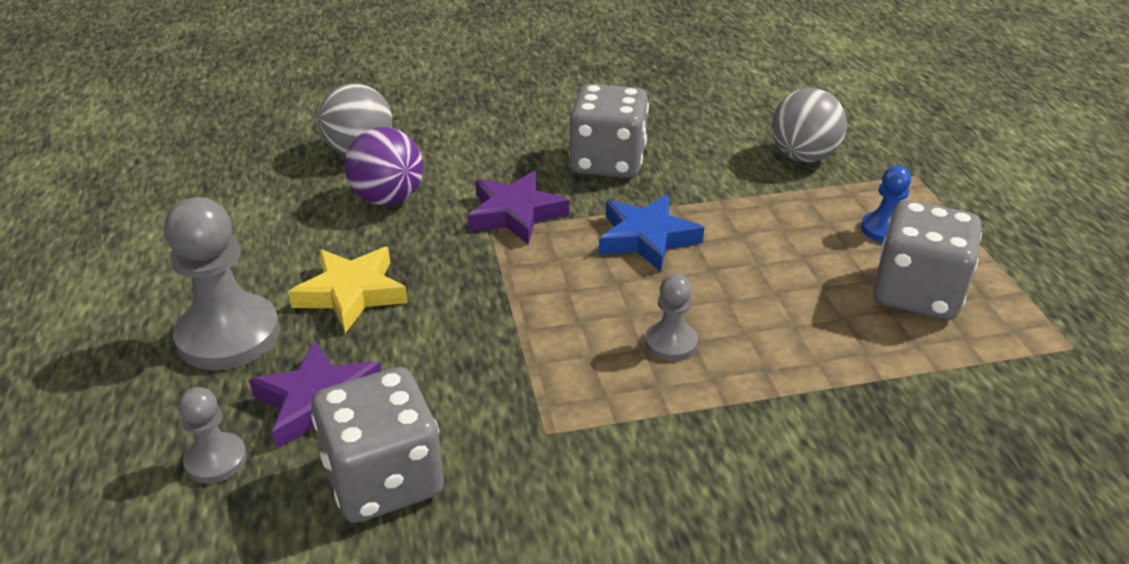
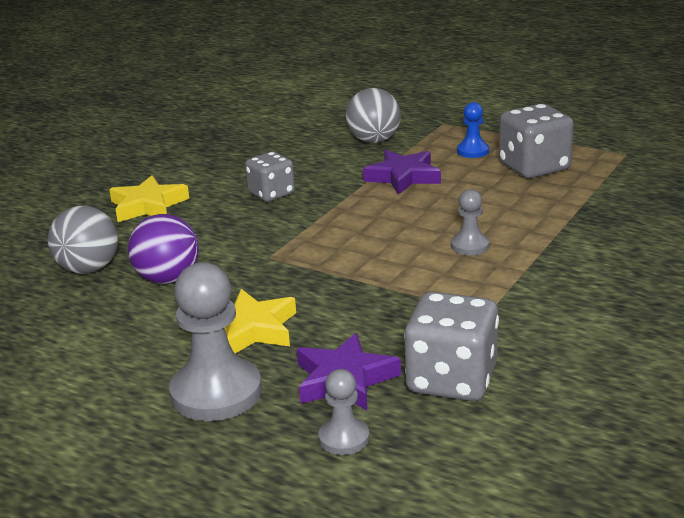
camera: 45 degrees left, 10 degrees down
(499, 115) = (148, 206): none -> yellow star
(515, 213) = (269, 242): purple star -> purple star (403, 177)
(607, 162) = (271, 194): grey dice -> grey dice, size x0.65
(646, 238) = (367, 214): blue star -> none

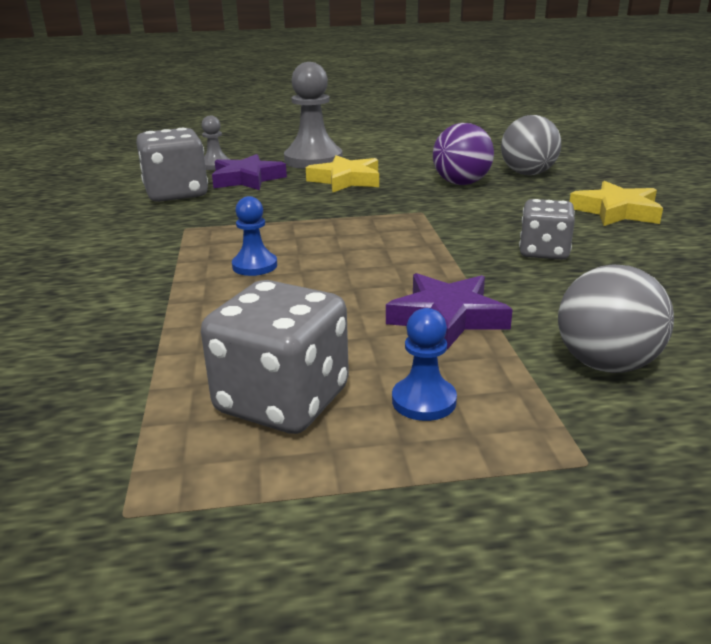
camera: 140 degrees right, 0 degrees up
(470, 246) = (254, 266): grey pawn -> blue pawn

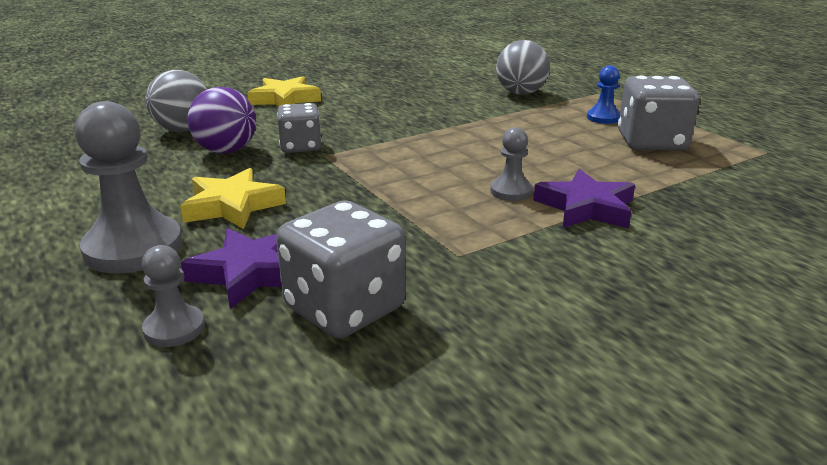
camera: 115 degrees left, 0 degrees up
(254, 266) = (511, 191): blue pawn -> grey pawn
(447, 317) = (514, 123): purple star -> purple star (586, 207)
(544, 252) = (387, 111): grey dice -> grey dice (300, 147)

